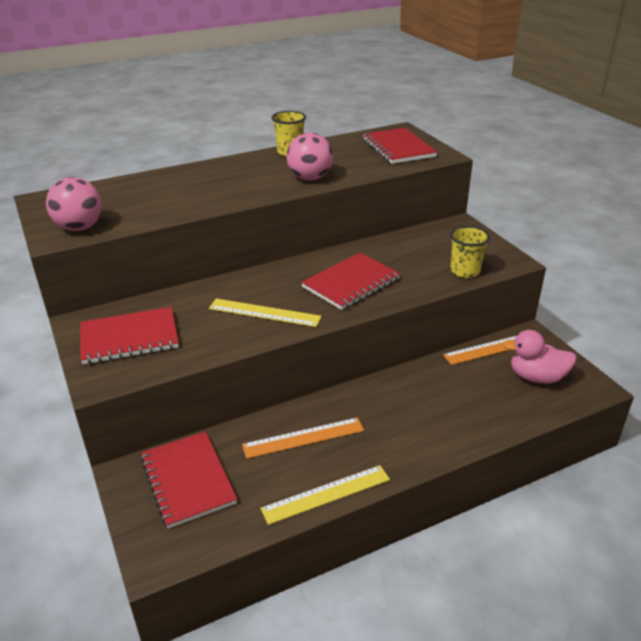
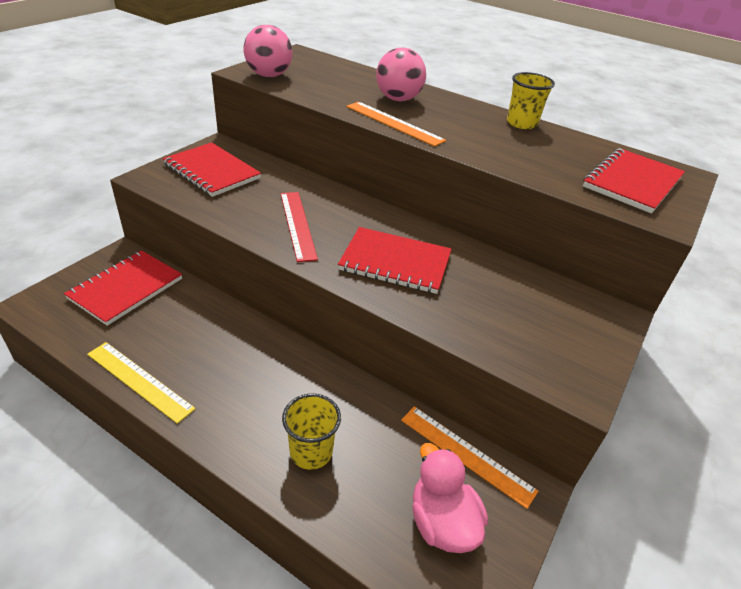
camera: 55 degrees right, 5 degrees up
(264, 312) = (298, 224): yellow ruler -> red ruler
(303, 438) = (210, 339): orange ruler -> orange ruler (394, 123)
(310, 178) = (479, 147): pink ball -> pink ball (398, 99)
(465, 271) = (507, 346): yellow cup -> yellow cup (311, 452)

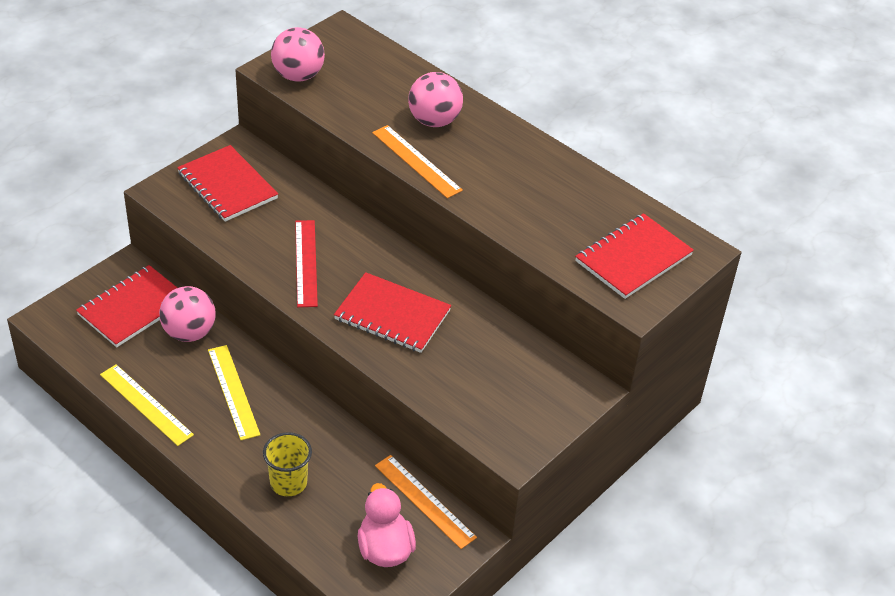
camera: 10 degrees right, 5 degrees up
(184, 306) = (189, 332): none -> pink ball
(235, 358) = (233, 391): none -> yellow ruler
(521, 123) = (560, 165): yellow cup -> none

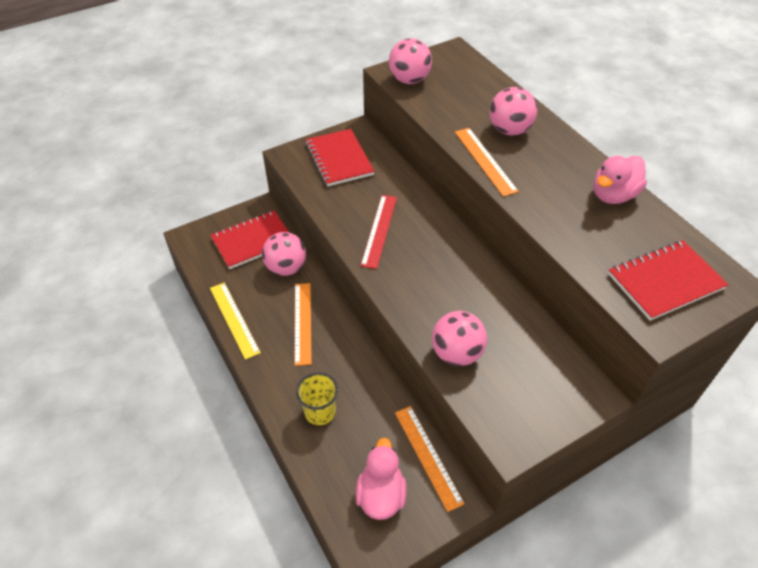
camera: 20 degrees right, 5 degrees up
(233, 391) = (303, 322): yellow ruler -> orange ruler
(392, 315) = (436, 288): red notebook -> none
(434, 378) = (456, 353): none -> pink ball
(564, 177) = (613, 195): none -> pink duck

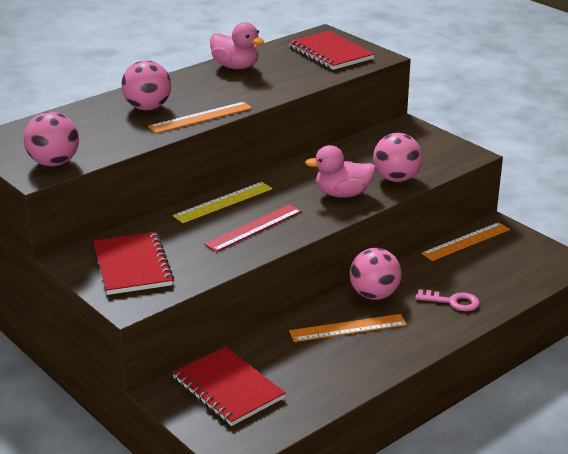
camera: 100 degrees left, 20 degrees down
(234, 319) = (362, 379): yellow ruler -> yellow ruler (223, 202)
(286, 268) = (268, 353): pink ball -> pink ball (374, 295)
(320, 412) = (452, 302): yellow cup -> pink key
(339, 159) = (132, 266): red notebook -> red notebook turned 75 degrees counterclockwise
(379, 230) = (254, 227): red ruler -> red ruler turned 45 degrees counterclockwise
(381, 495) = (514, 260): pink duck -> pink duck (342, 194)

